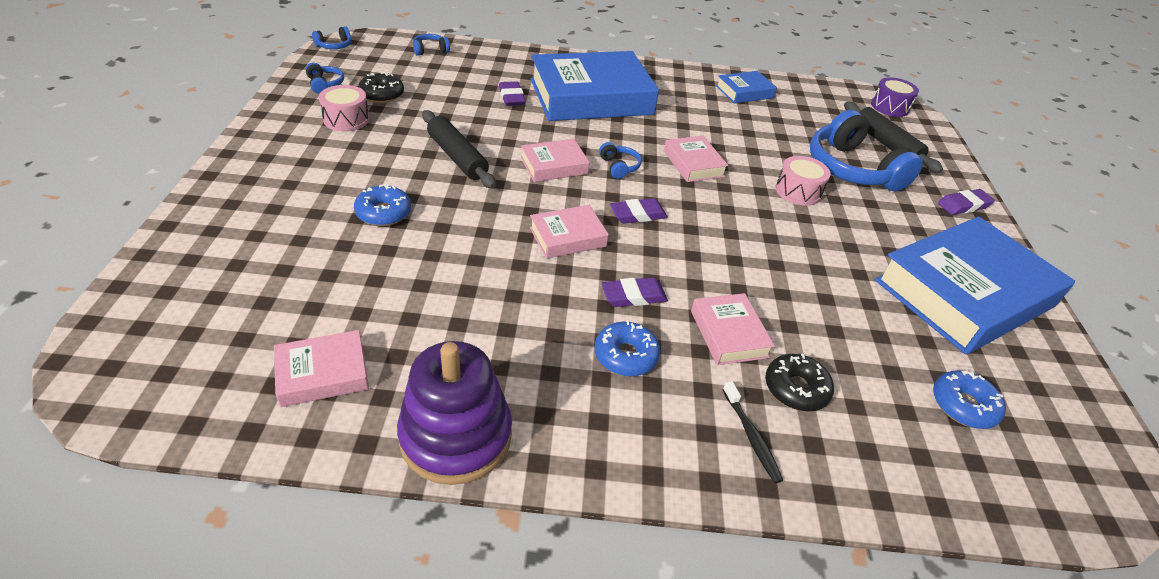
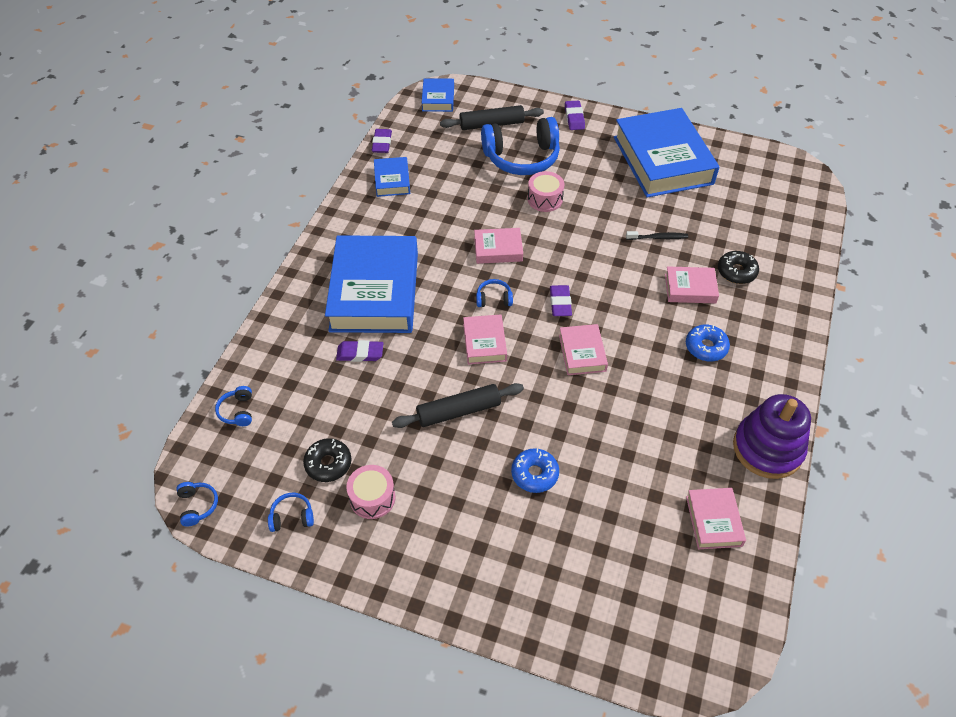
camera: 70 degrees left, 10 degrees up
(633, 296) = (651, 329): purple eraser -> purple eraser (382, 143)
(751, 436) = (770, 304): black toothbrush -> black toothbrush (658, 238)
(890, 107) = (438, 99): purple drum -> blue book
(963, 405) = (751, 203): blue donut -> none

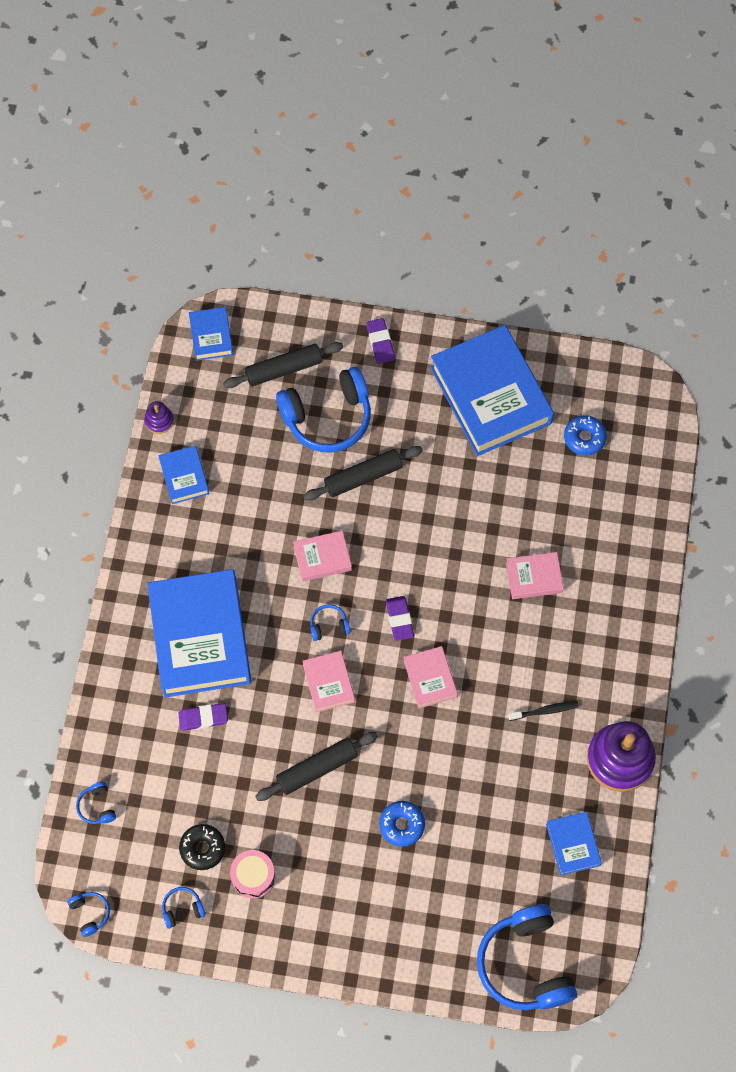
camera: 10 degrees left, 15 degrees up
(382, 143) = (159, 421): purple eraser -> purple stacking toy
(545, 199) = (363, 477): pink drum -> black rolling pin
(651, 636) = (525, 964): none -> blue headphones
(658, 238) = (494, 513): black toothbrush -> black toothbrush (544, 711)
(706, 347) = (555, 650): blue donut -> blue donut (584, 438)
(713, 521) = (573, 845): pink book -> blue book
(736, 272) = (581, 546): black donut -> none

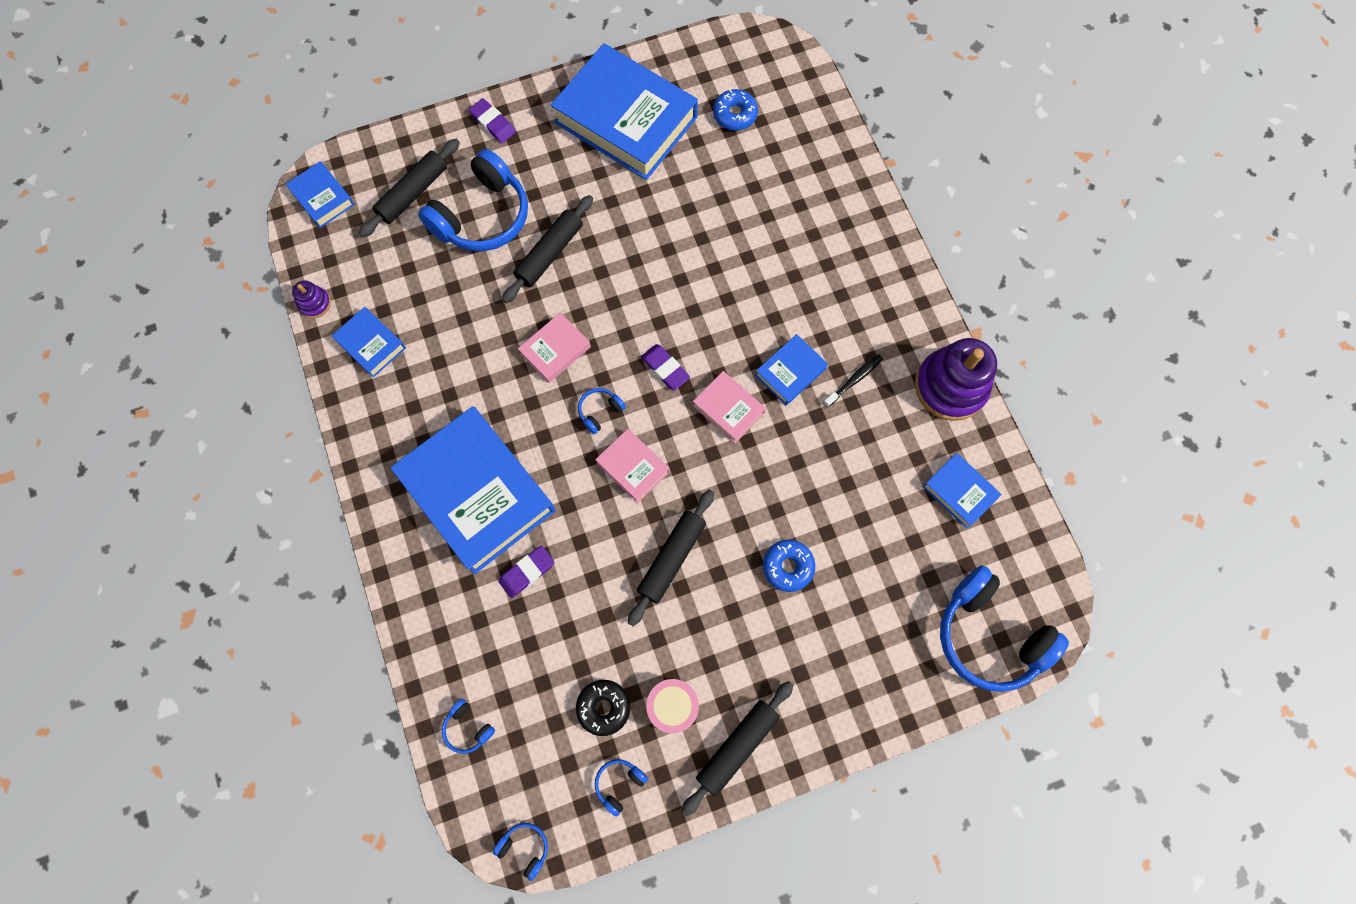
camera: 30 degrees left, 5 degrees up
(283, 933) = (737, 747): none -> black rolling pin
(497, 676) = (790, 372): none -> blue book
(534, 577) = (767, 262): pink book -> none

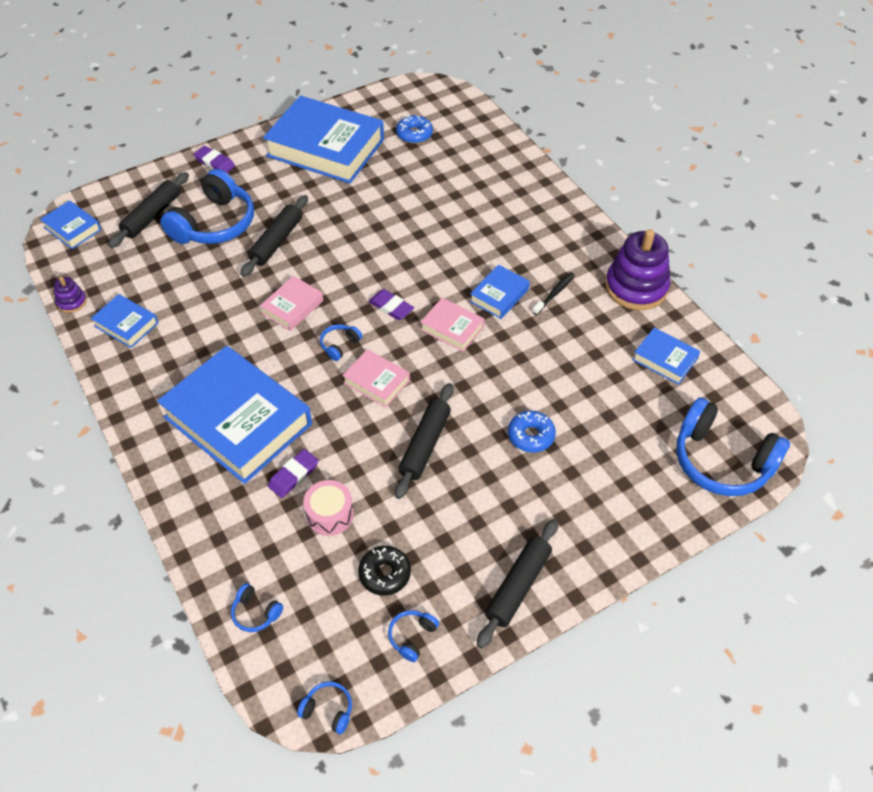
camera: 10 degrees left, 20 degrees down
(672, 706) = (450, 562): pink drum -> pink drum (330, 514)

